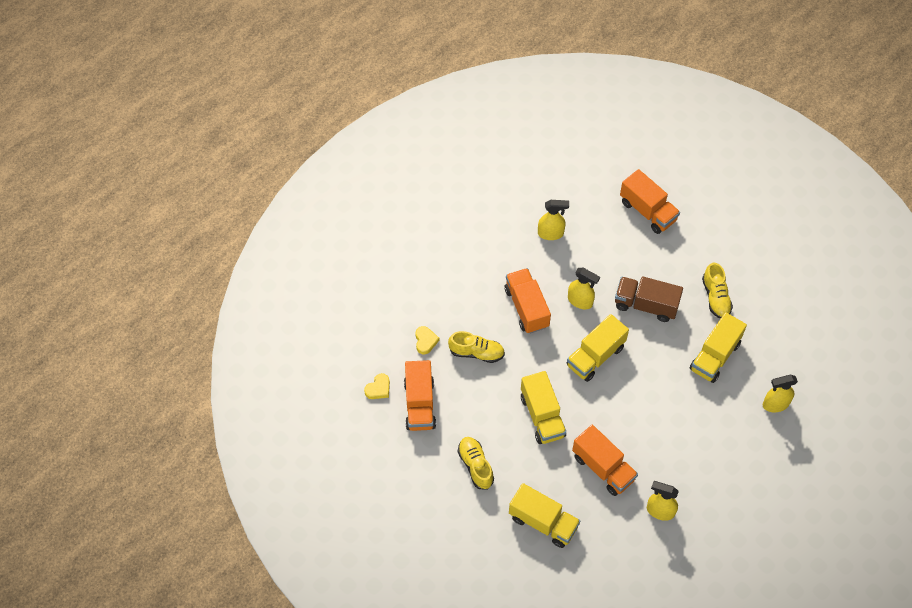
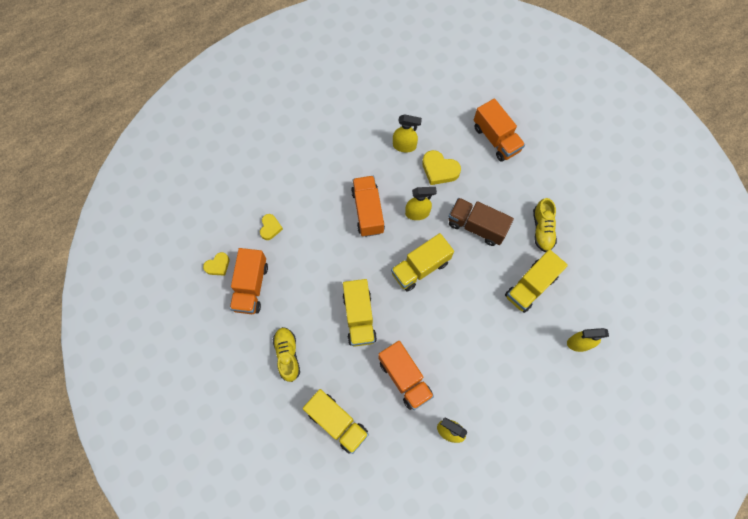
camera: 10 degrees right, 10 degrees up
(476, 352) = (313, 246): yellow shoe -> none
(580, 301) = (417, 213): yellow spray bottle -> yellow spray bottle turned 45 degrees counterclockwise
(594, 253) = (439, 170): none -> yellow heart

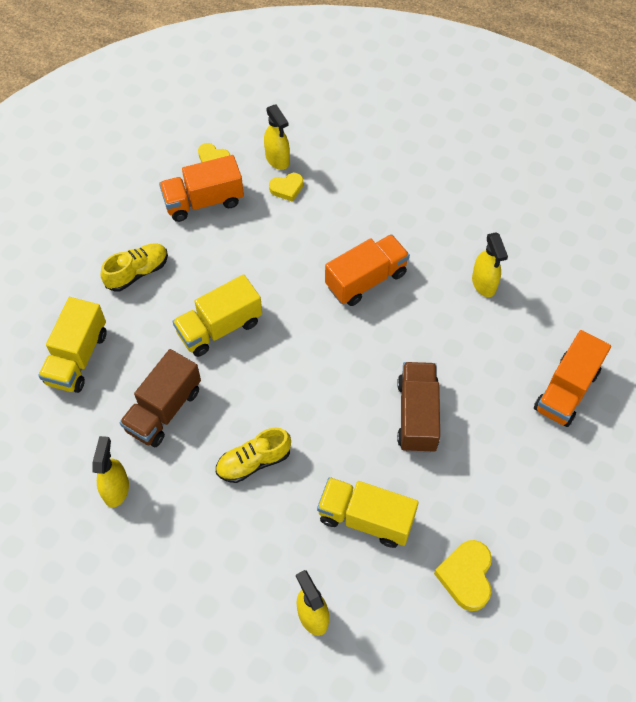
camera: 65 degrees right, 10 degrees down
(404, 378) = (164, 410): orange truck -> brown truck
(417, 213) = (396, 337): yellow spray bottle -> yellow spray bottle (277, 159)
(420, 268) = (320, 370): yellow truck -> none
(439, 170) = (474, 338): yellow heart -> yellow heart (466, 576)
(542, 229) = (461, 503): yellow shoe -> yellow shoe (253, 462)

